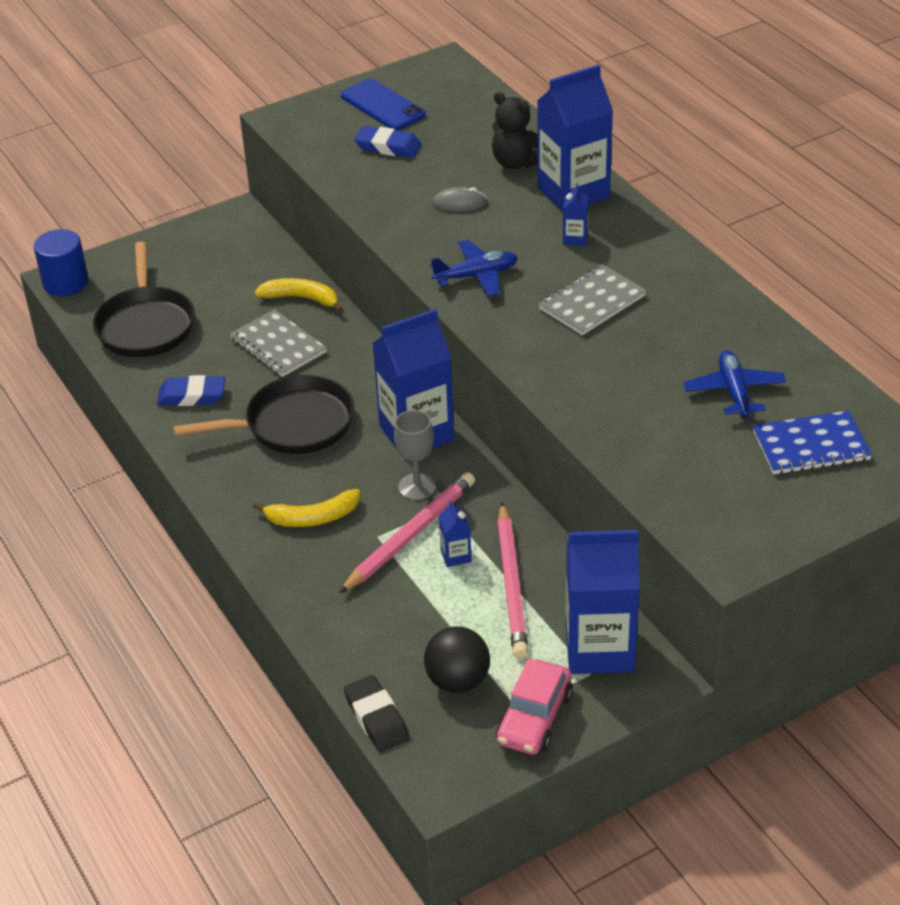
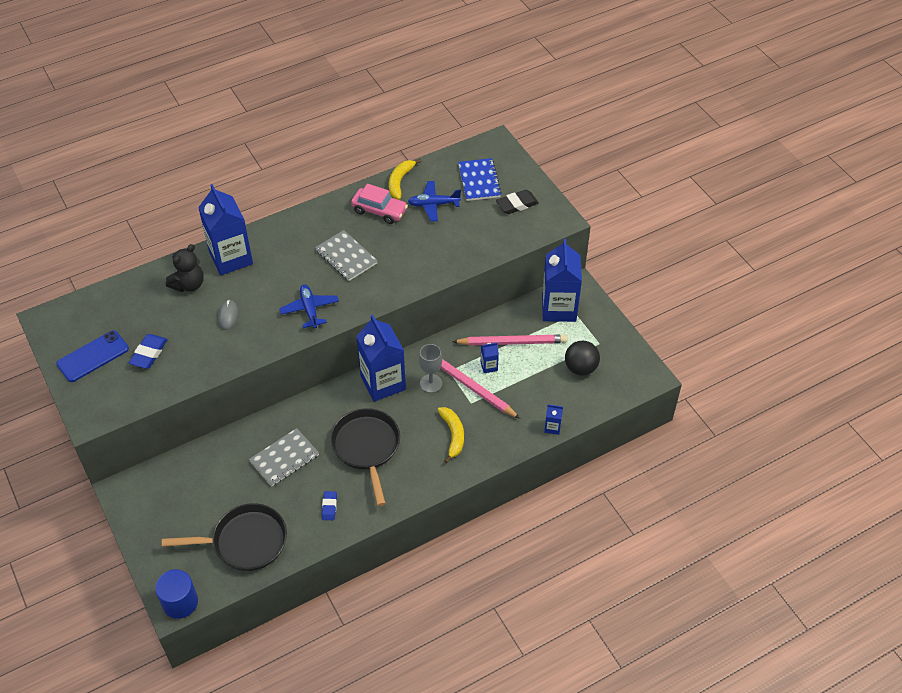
camera: 90 degrees left, 10 degrees up
(192, 396) = (329, 507): blue eraser -> blue eraser, size x0.65
(301, 298) = (235, 446): yellow banana -> yellow banana (400, 182)
(376, 718) = (606, 403): black eraser -> black eraser (517, 204)
(534, 718) = (605, 337): pink car -> pink car (379, 211)
(575, 238) = (280, 260): blue carton -> blue carton (552, 427)

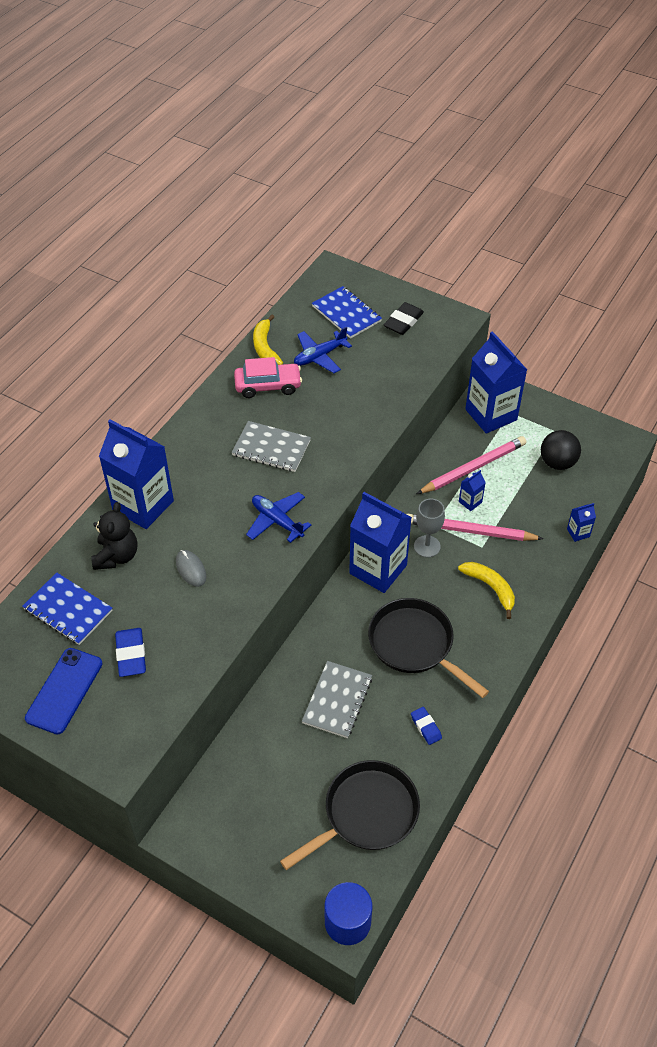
camera: 30 degrees left, 0 degrees up
(133, 306) = (68, 610): none -> blue notebook

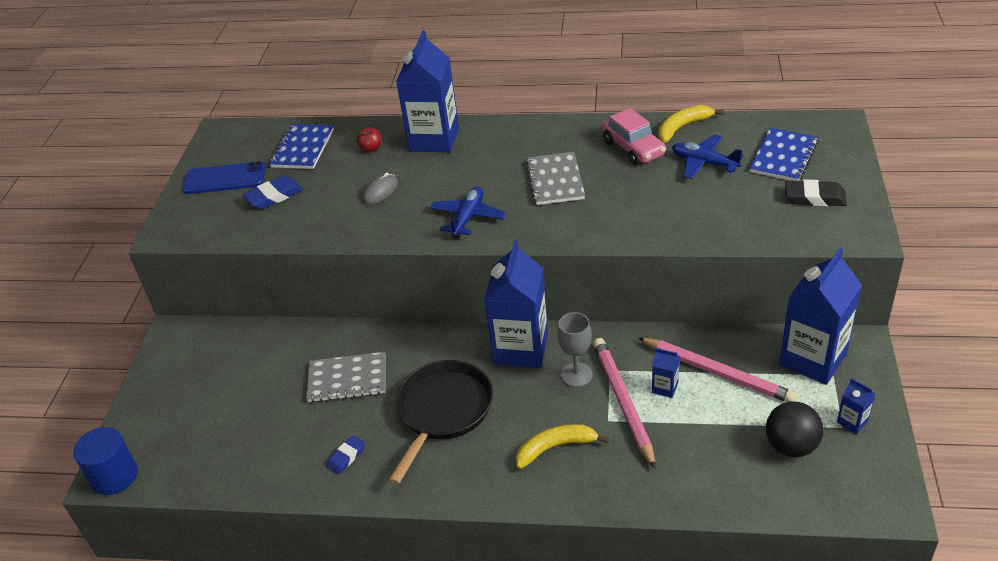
camera: 70 degrees right, 10 degrees down
(116, 556) = (371, 148): black teddy bear -> red apple
(366, 813) = (231, 447): black pan -> none
(490, 588) = (555, 447): yellow banana -> yellow banana turned 135 degrees counterclockwise
(578, 533) = (694, 503): blue carton -> blue carton (852, 421)

